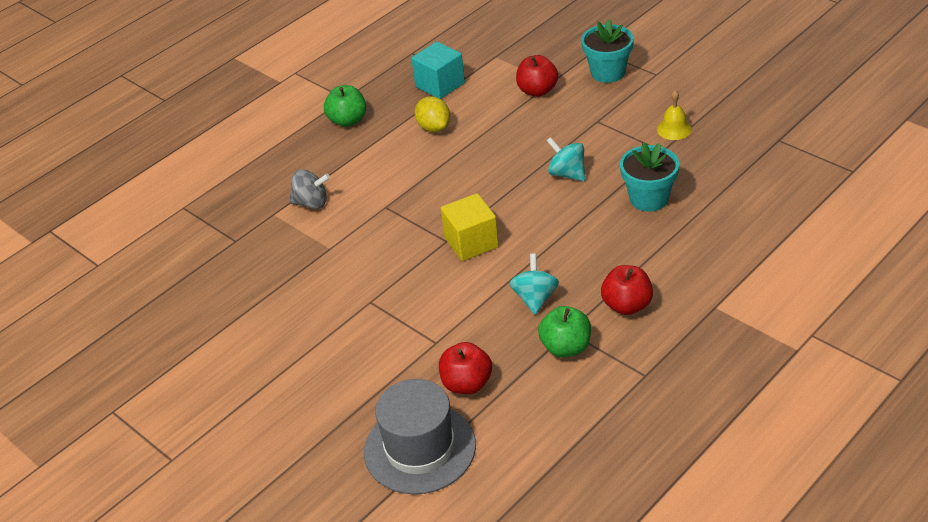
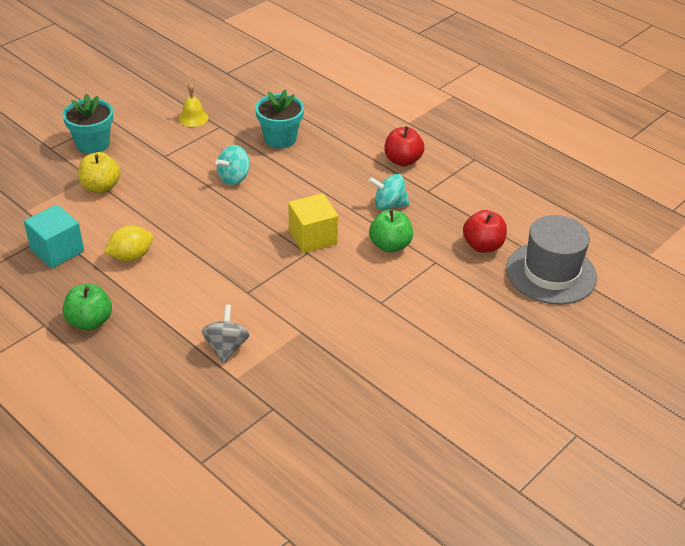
camera: 95 degrees left, 0 degrees up
(537, 91) = (101, 187): red apple -> yellow apple
(566, 347) = (445, 193): green apple -> green apple (390, 245)

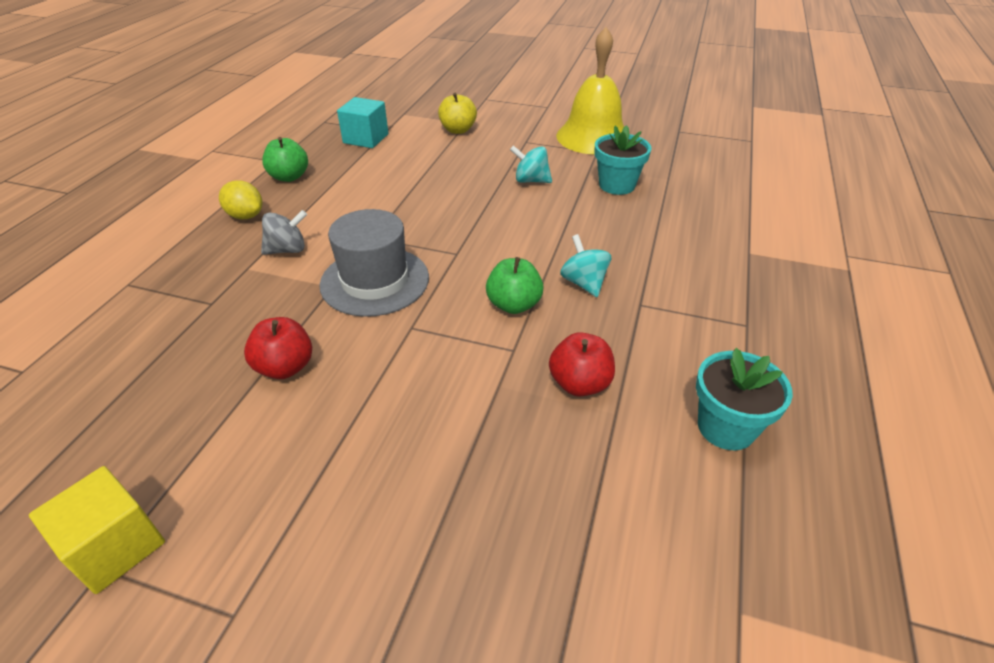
camera: 65 degrees right, 0 degrees up
(93, 144) = (508, 111): turquoise flower pot -> turquoise flower pot (726, 427)
(131, 256) = (381, 168): yellow lemon -> yellow lemon (246, 216)
(193, 118) = (593, 137): yellow bell -> yellow bell, size x2.45
(313, 237) = (483, 249): yellow cube -> yellow cube (115, 546)
(402, 160) = (674, 269): red apple -> red apple (285, 367)
(551, 273) = (581, 476): grey hat -> grey hat (375, 281)

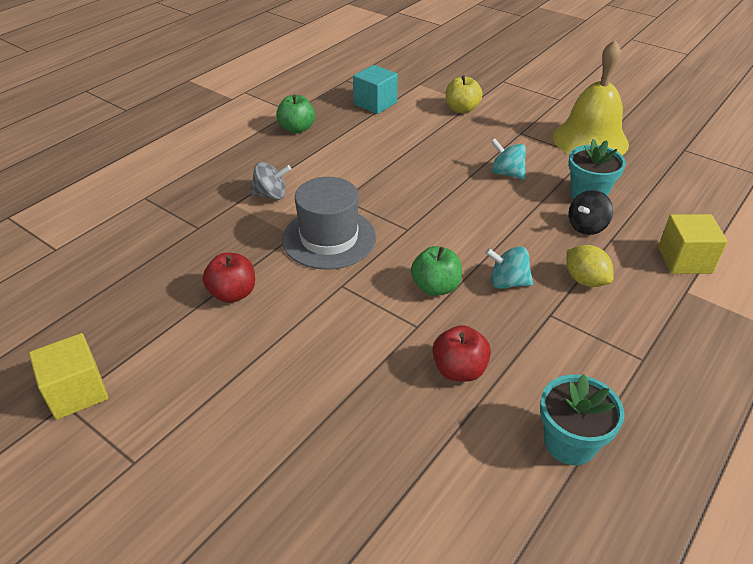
camera: 20 degrees right, 0 degrees up
(246, 216) = (249, 158): yellow lemon -> yellow lemon (585, 280)
(584, 283) = (507, 282): turquoise spinning top -> turquoise spinning top turned 75 degrees counterclockwise
(631, 214) = (586, 227): none -> black spinning top
(732, 225) = (684, 260): none -> yellow cube

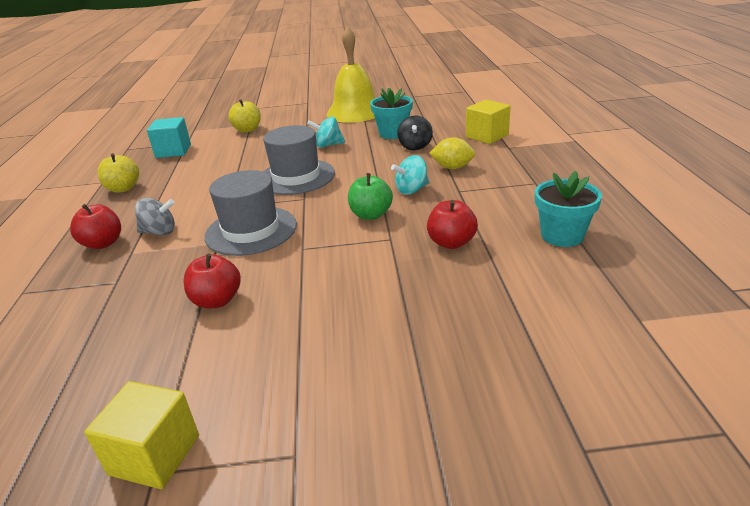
camera: 40 degrees left, 10 degrees down
(228, 182) = (103, 243): none -> red apple
(271, 195) = (159, 232): grey spinning top -> grey spinning top turned 45 degrees clockwise
(297, 128) = (123, 188): green apple -> yellow apple
(431, 198) = (296, 177): none -> grey hat

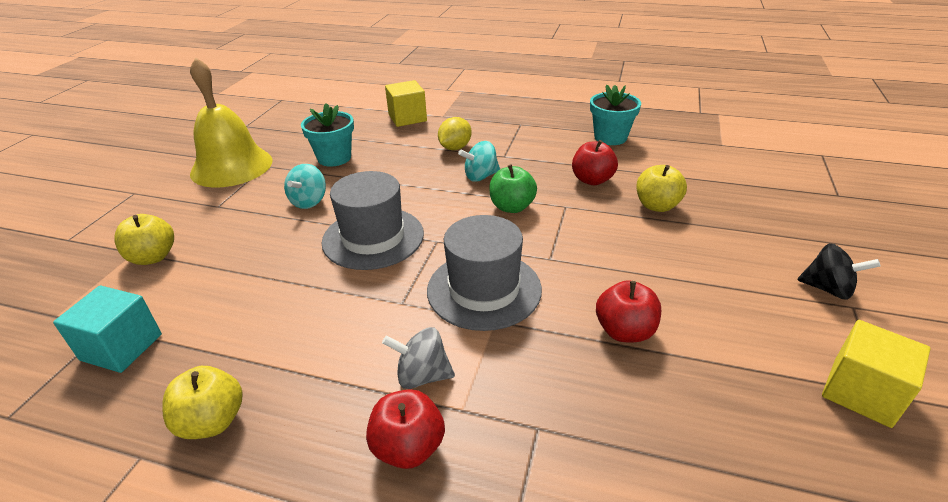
camera: 70 degrees left, 5 degrees up
(159, 232) = (422, 375): grey spinning top -> grey spinning top turned 105 degrees counterclockwise
(411, 190) = (480, 176): turquoise spinning top -> turquoise spinning top turned 75 degrees clockwise
(415, 146) = (384, 154): black spinning top -> black spinning top (828, 289)
(428, 289) = (657, 206): none -> yellow apple

